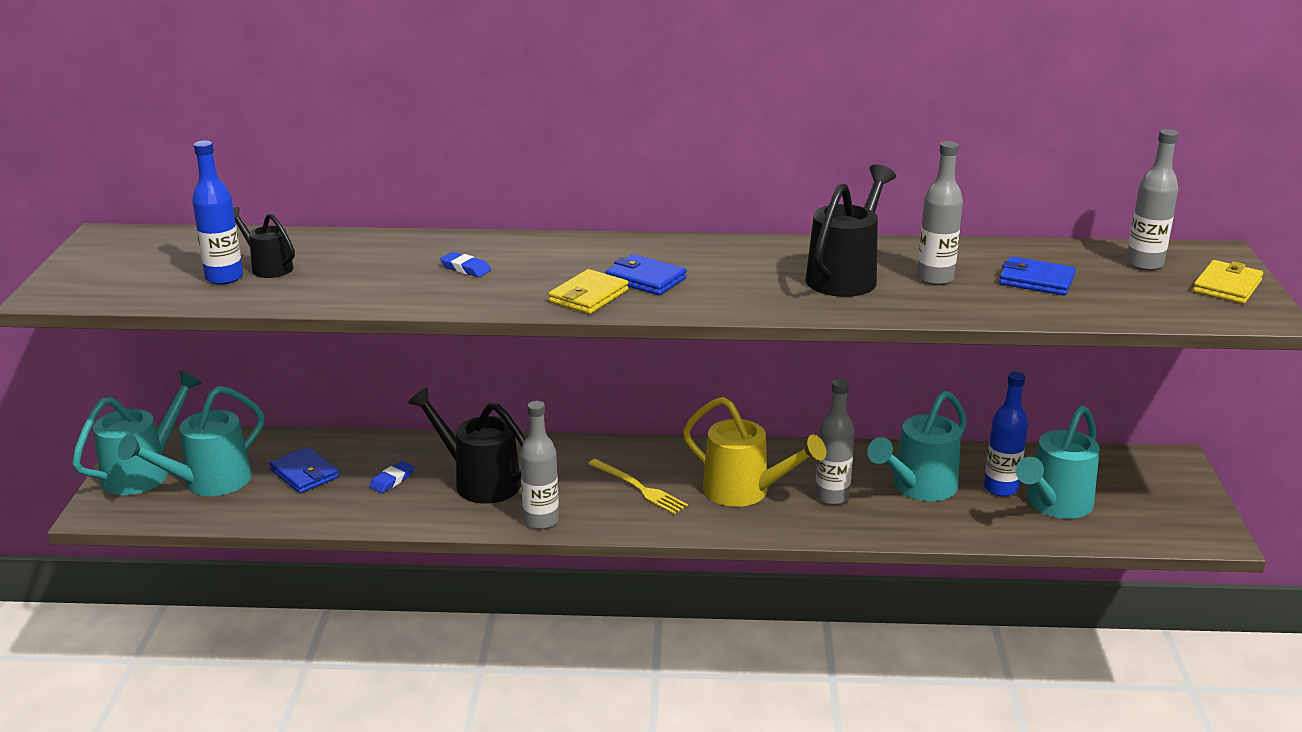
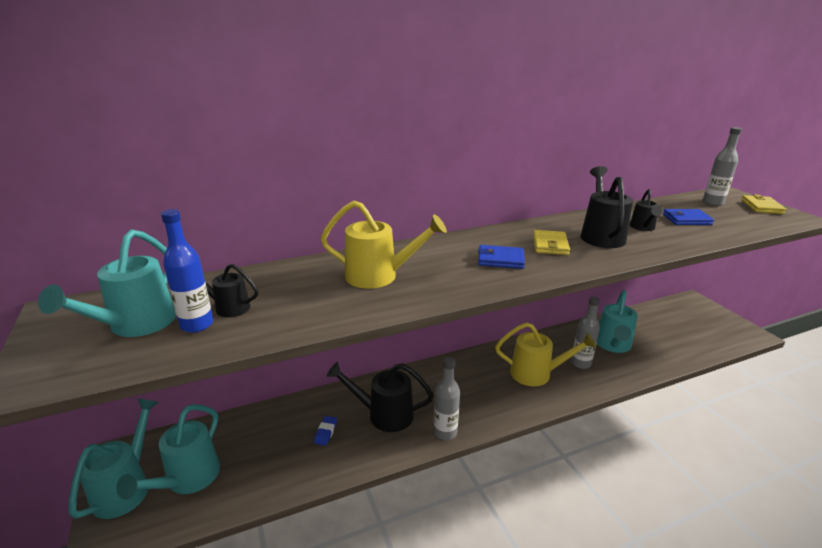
camera: 25 degrees left, 0 degrees up
(304, 474) = (259, 447): blue wallet -> none
(465, 268) = (379, 276): blue eraser -> yellow watering can
(588, 296) = (482, 279): yellow wallet -> yellow wallet (550, 245)
(639, 488) = (480, 389): yellow fork -> none
(935, 278) = (643, 228): grey bottle -> black watering can
(1000, 488) = (646, 335): blue bottle -> none
(1054, 505) = (677, 337): turquoise watering can -> turquoise watering can (135, 325)

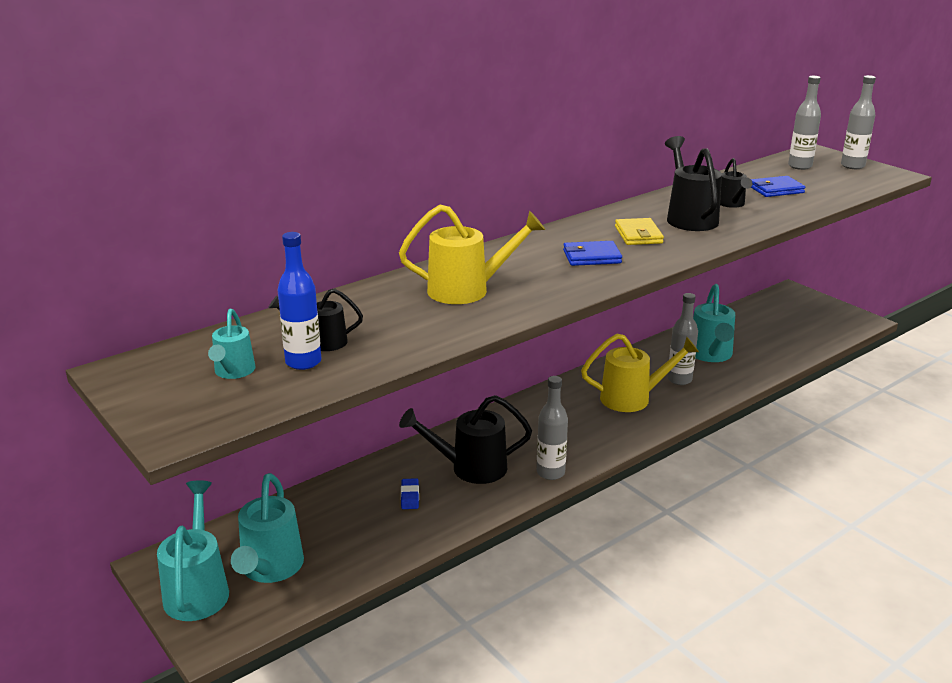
camera: 15 degrees left, 0 degrees up
(135, 325) = (233, 372): turquoise watering can -> turquoise watering can, size x0.58
(761, 207) = (852, 166): yellow wallet -> grey bottle

